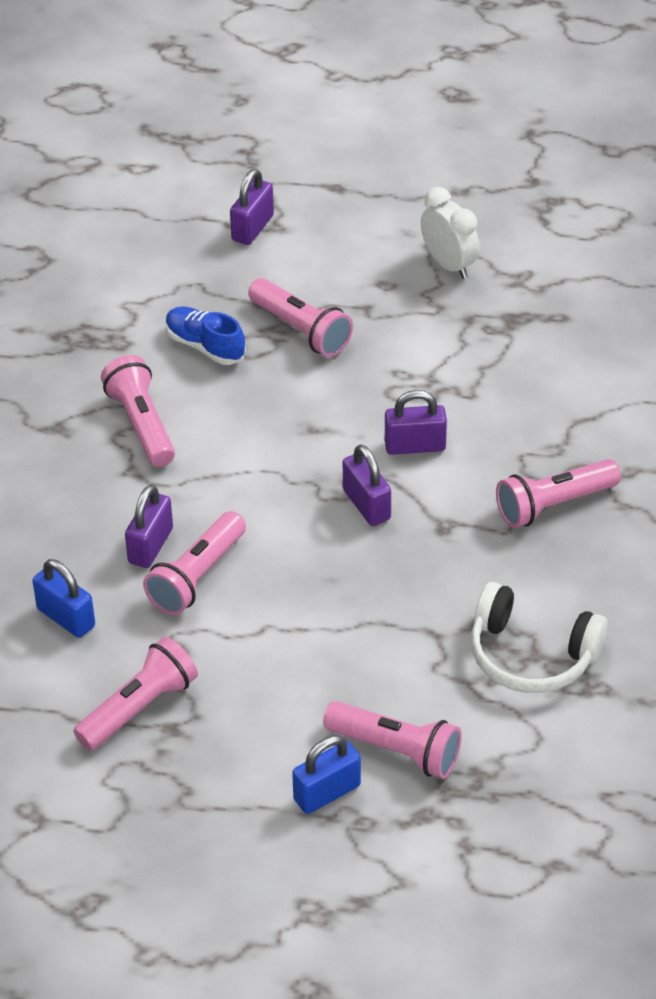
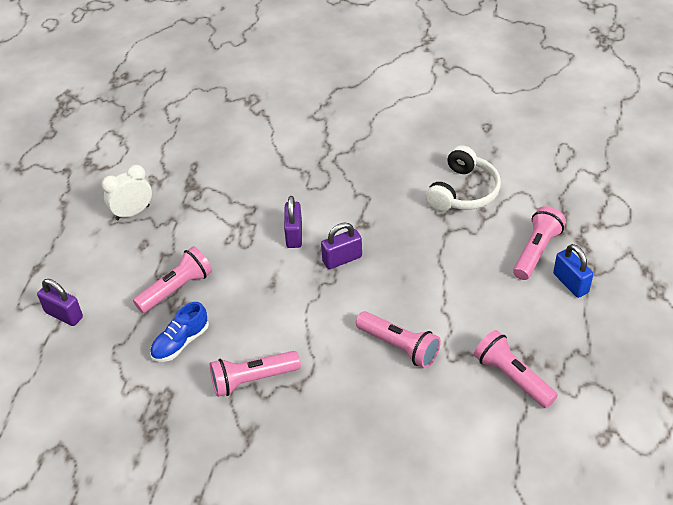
camera: 85 degrees left, 0 degrees up
(66, 617) = (435, 421): blue padlock -> none
(150, 545) = (370, 373): purple padlock -> none
(553, 505) = (349, 176): pink flashlight -> none

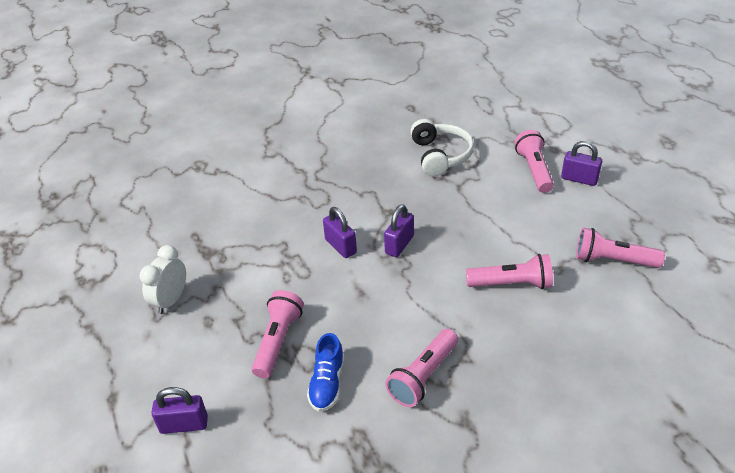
camera: 35 degrees left, 5 degrees down
(570, 283) = (579, 179): blue padlock -> purple padlock

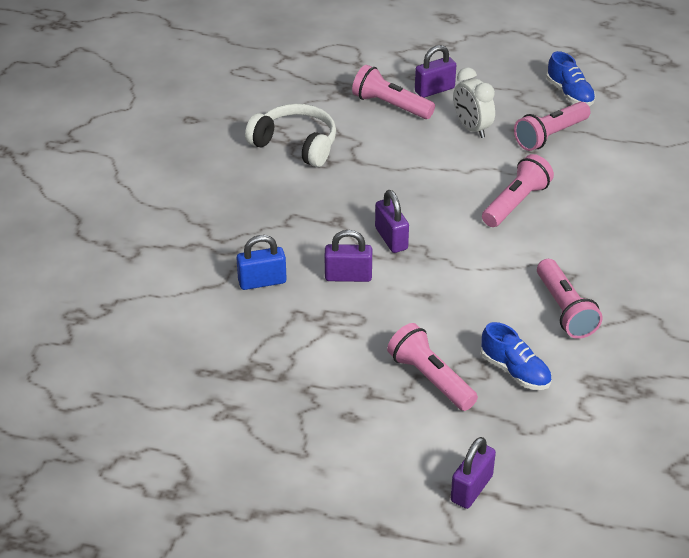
camera: 55 degrees left, 0 degrees up
(171, 300) = (288, 431): white clock -> white clock (472, 128)
(297, 214) = (262, 282): none -> blue padlock
(678, 244) = (570, 93): none -> blue shoe

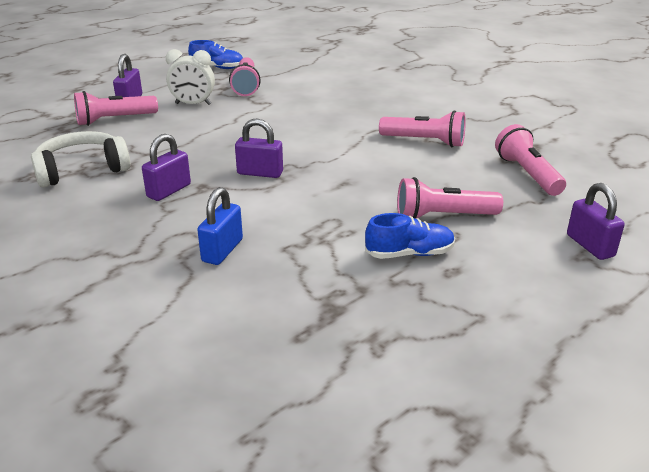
camera: 55 degrees left, 10 degrees down
(348, 276) = (276, 207): purple padlock -> purple padlock (169, 191)
(515, 371) = (470, 180): blue shoe -> blue shoe (409, 254)
(516, 203) = (293, 118): pink flashlight -> pink flashlight (527, 174)

